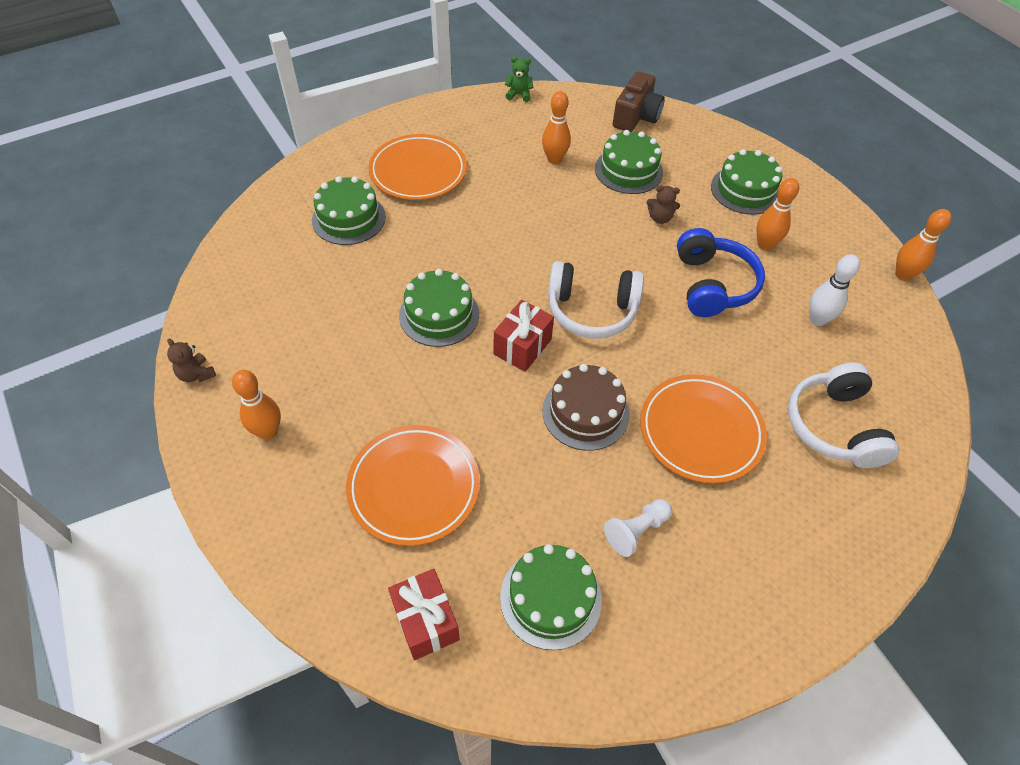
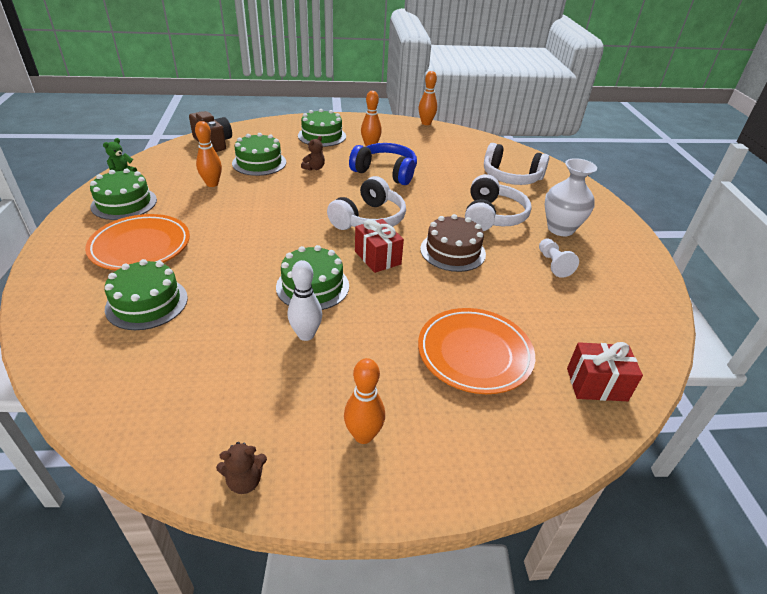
camera: 65 degrees left, 15 degrees down
(550, 598) = (592, 316): green cake -> green cake (124, 203)
(700, 431) = (492, 216): orange plate -> white headphones
(735, 523) = (560, 229): none -> white vase
(817, 319) = (437, 154): white bowling pin -> white bowling pin (306, 335)

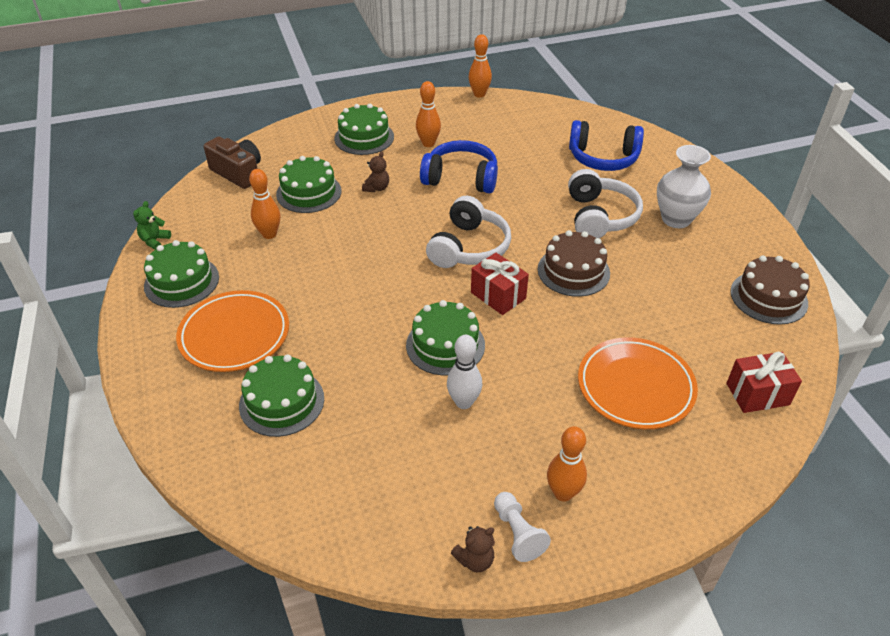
camera: 10 degrees left, 5 degrees up
(511, 177) = (603, 158): white headphones -> blue headphones
(553, 264) = (681, 266): white pawn -> white pawn (517, 533)
(631, 303) = (768, 297): none -> brown cake

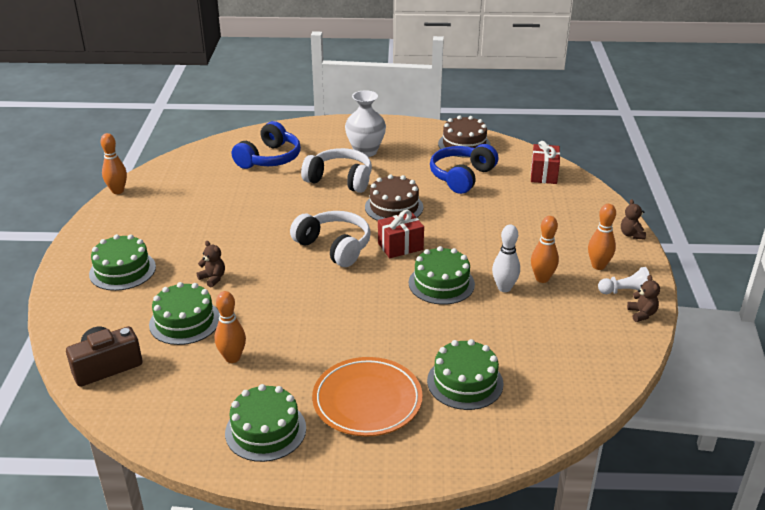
camera: 70 degrees left, 10 degrees down
(155, 241) = (180, 446): green teddy bear -> none
(428, 143) = (169, 235): orange bowling pin -> orange bowling pin (542, 278)
(461, 178) = (238, 230): blue headphones -> blue headphones (462, 177)
(635, 387) = (519, 214): orange plate -> none
(667, 524) = (631, 234): none -> brown teddy bear

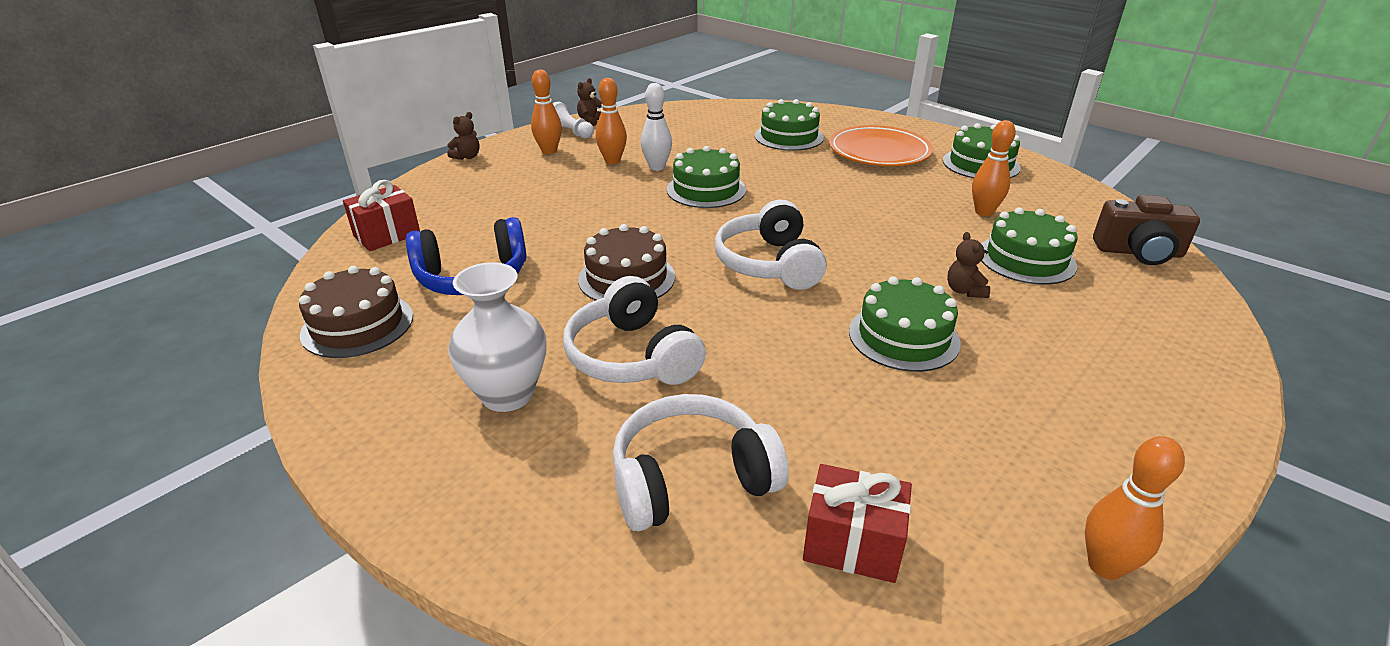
camera: 140 degrees left, 0 degrees up
(122, 270) = (1108, 357): green cake -> green cake (903, 337)
(269, 158) = (691, 479): blue headphones -> white headphones
(400, 246) = (693, 233): red gift -> red gift (852, 544)

